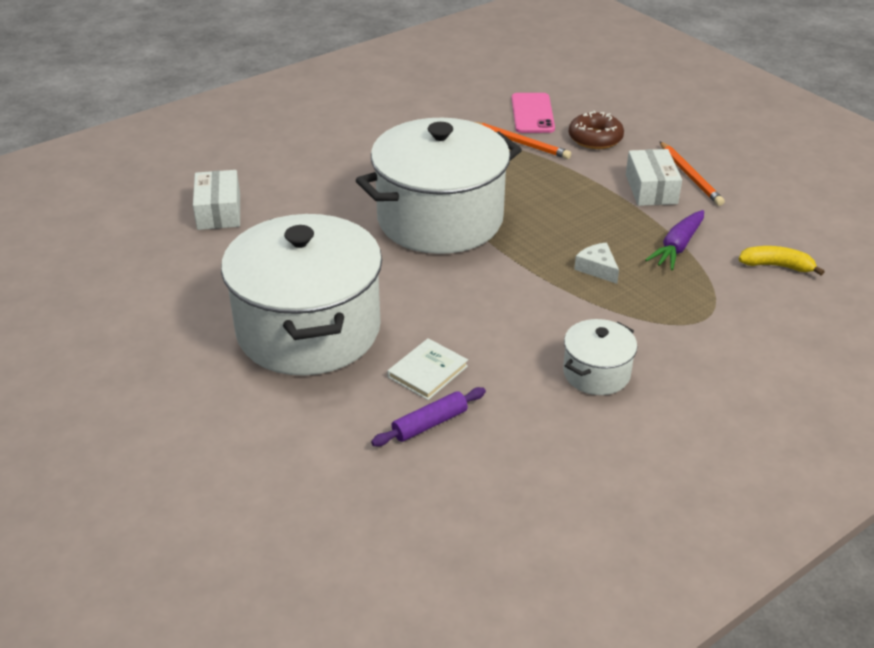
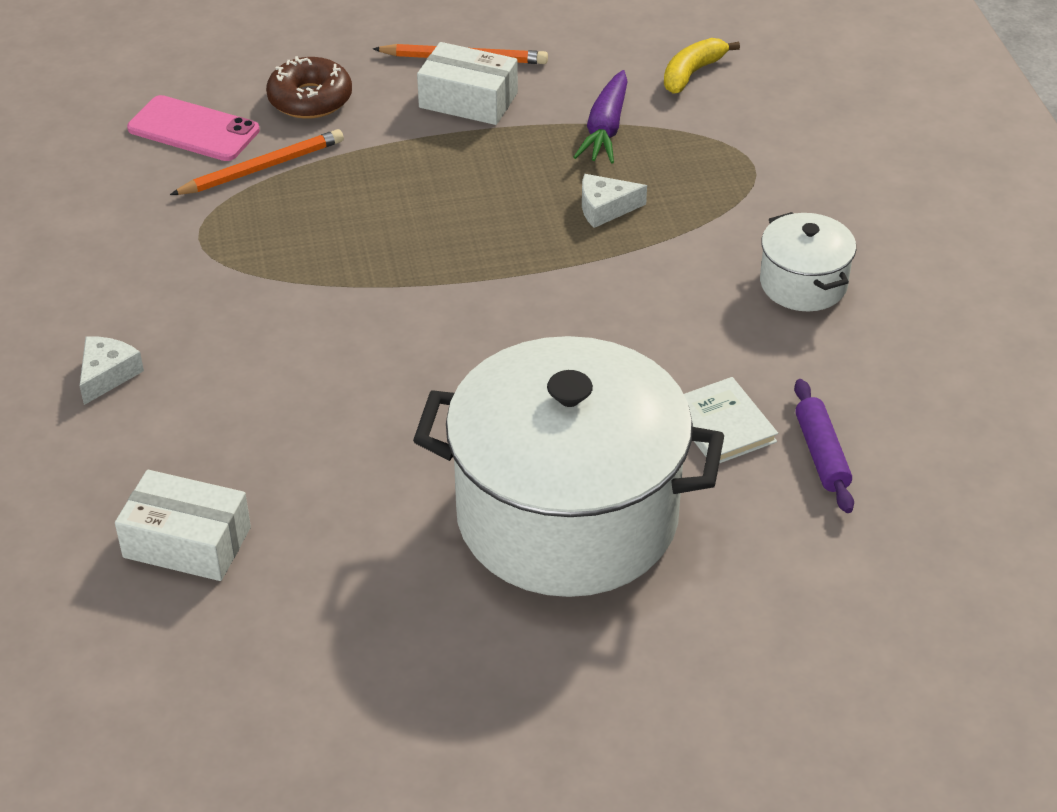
camera: 65 degrees left, 5 degrees up
(323, 152) = (107, 375): none -> white cheese
(440, 219) = (394, 308): white pot -> none
(677, 247) = (605, 129): purple carrot -> purple carrot turned 45 degrees clockwise

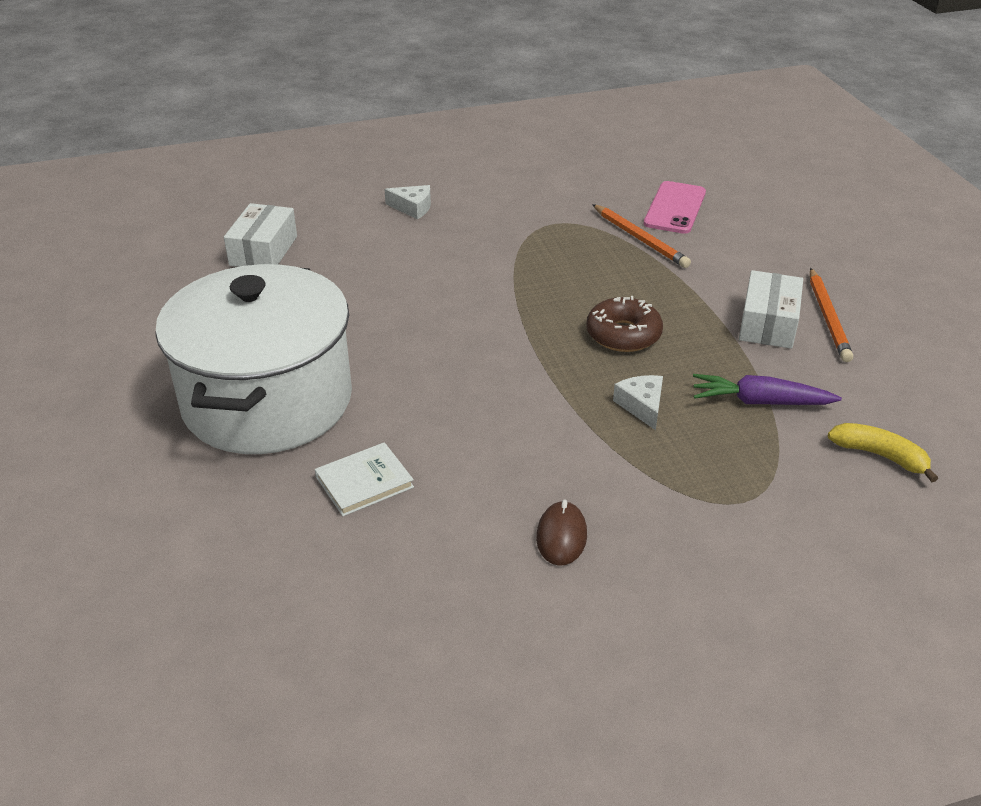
camera: 85 degrees right, 5 degrees down
(310, 99) = (733, 250): brown donut -> brown donut (623, 334)
(803, 284) = (561, 536): white pot -> brown mouse
(821, 454) = (326, 546): purple rolling pin -> none

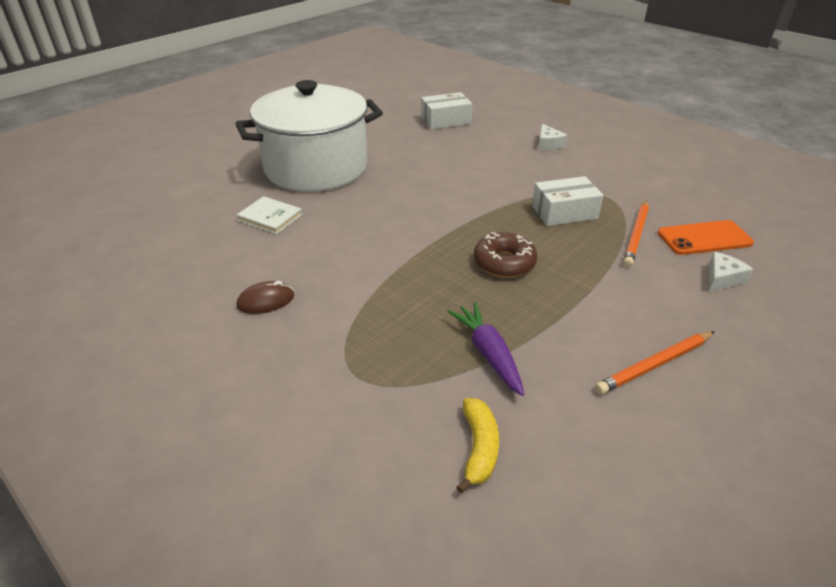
camera: 60 degrees right, 0 degrees up
(642, 406) = (428, 295): white cheese -> white cheese (722, 278)
(675, 208) = (704, 238): pink phone -> orange phone
(768, 323) = (602, 330): white box -> white box (564, 212)

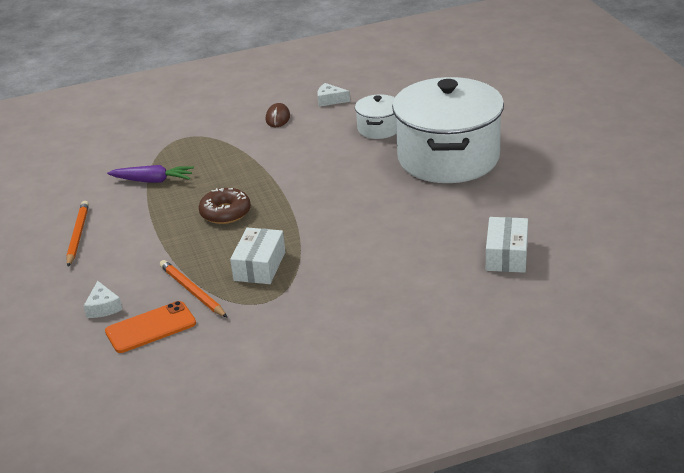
camera: 120 degrees right, 5 degrees down
(270, 217) = (379, 129): white book -> white pot
(479, 448) = (100, 161): yellow banana -> none
(548, 144) = (393, 309): white cheese -> white cheese (330, 100)
(704, 238) = (150, 327): orange phone -> orange phone turned 45 degrees clockwise

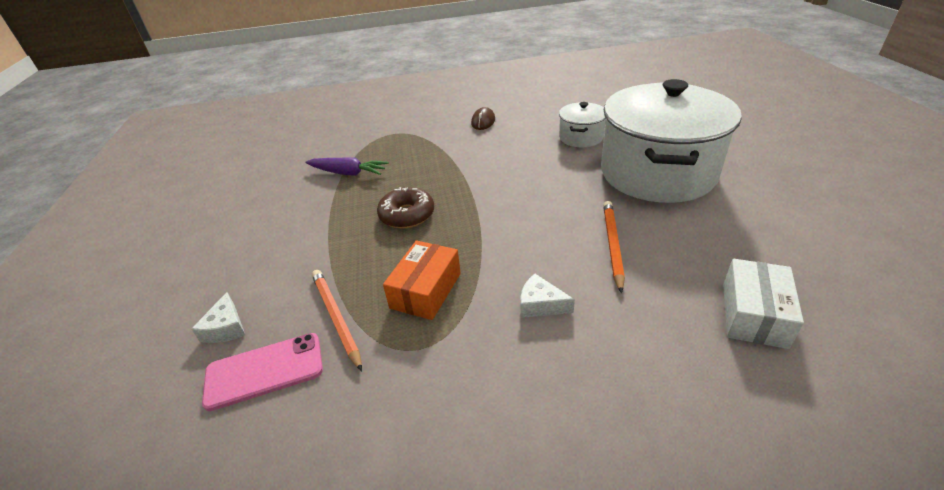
camera: 10 degrees right, 5 degrees up
(78, 235) = (250, 226): orange pencil -> orange pencil (612, 245)
(150, 327) = (264, 370): orange phone -> pink phone
(259, 266) = (426, 290): white box -> orange box
(330, 100) = (535, 108): white cheese -> white cheese (540, 304)

